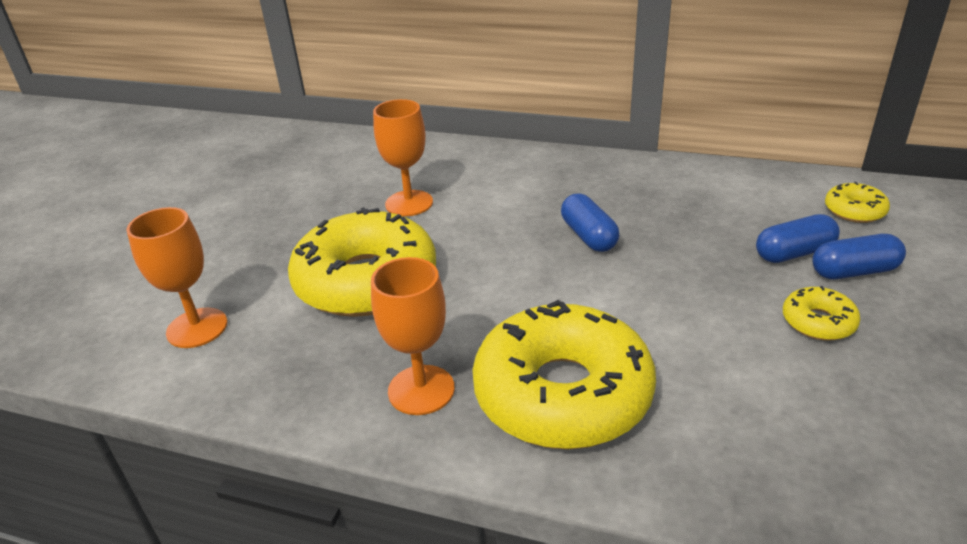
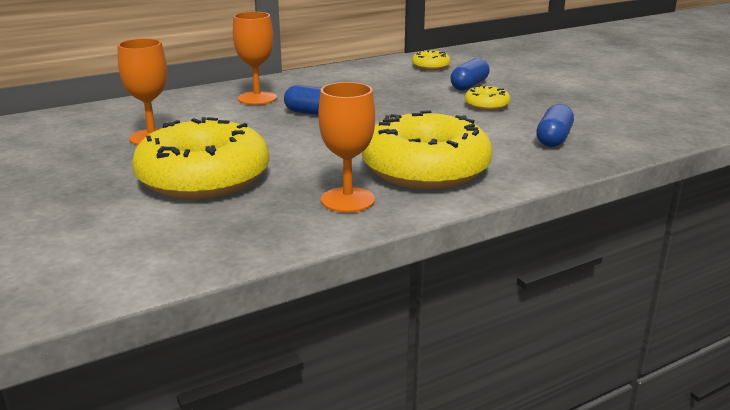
camera: 50 degrees left, 10 degrees down
(197, 328) = (108, 248): orange goblet -> orange goblet (257, 98)
(794, 253) = (433, 87): blue capsule -> blue capsule (553, 139)

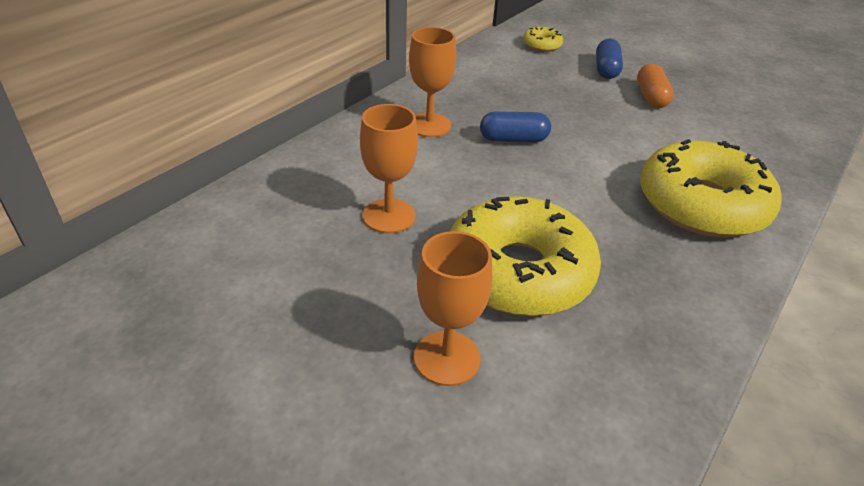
camera: 25 degrees left, 15 degrees up
(347, 200) = (687, 269): orange goblet -> orange goblet (447, 358)
(486, 105) = (651, 97): yellow donut -> orange capsule
(553, 139) = (753, 136): blue capsule -> none

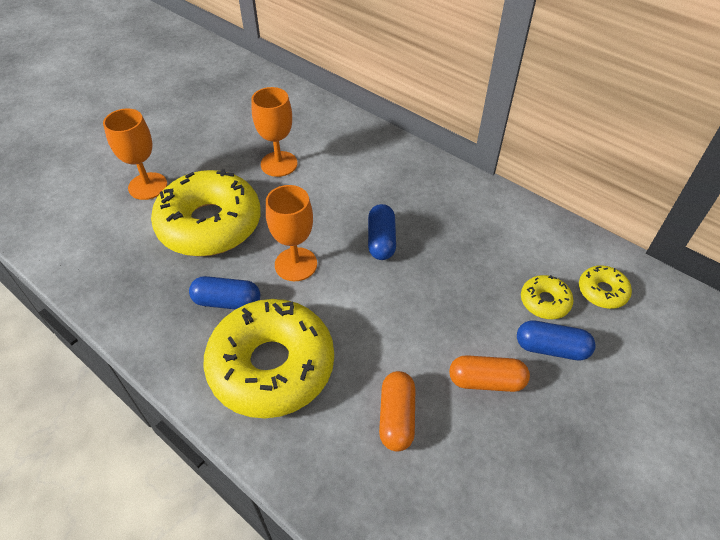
camera: 95 degrees right, 10 degrees up
(429, 125) = (401, 187): orange goblet -> orange goblet (296, 264)
(561, 67) = (544, 302): none -> yellow donut
(638, 242) = (227, 301): none -> blue capsule
(708, 137) = (397, 417): none -> orange capsule

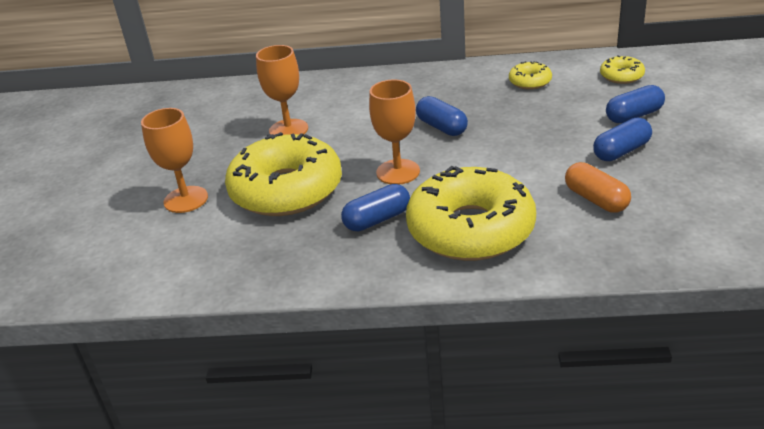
camera: 35 degrees left, 15 degrees down
(486, 381) = (621, 151): orange capsule -> blue capsule
(544, 302) = (596, 98): yellow donut -> yellow donut (530, 82)

